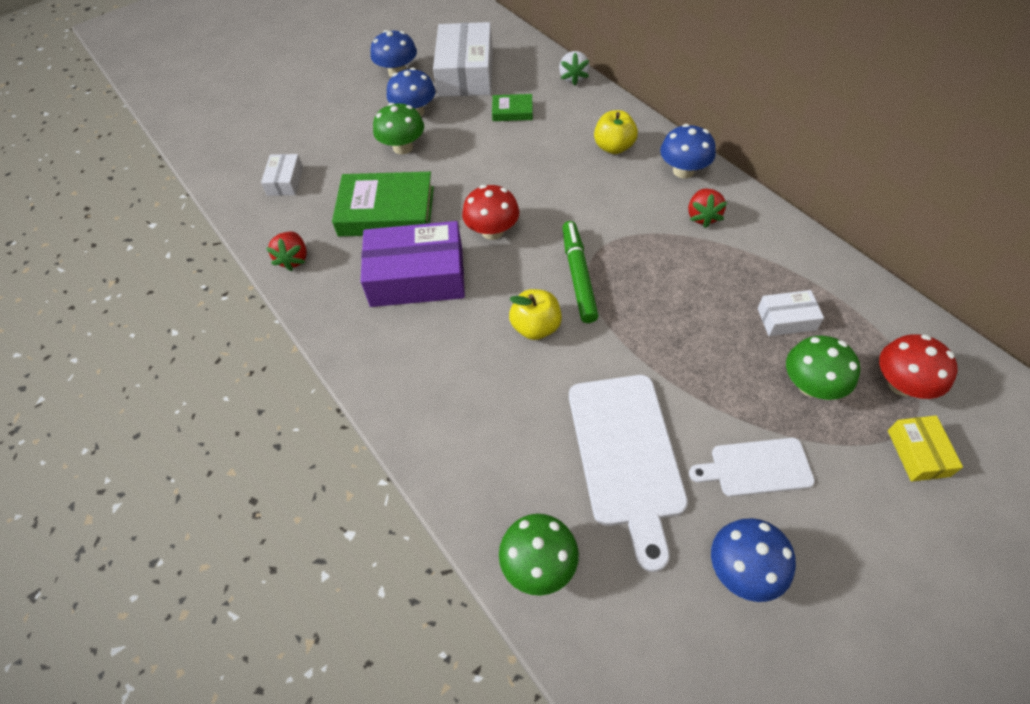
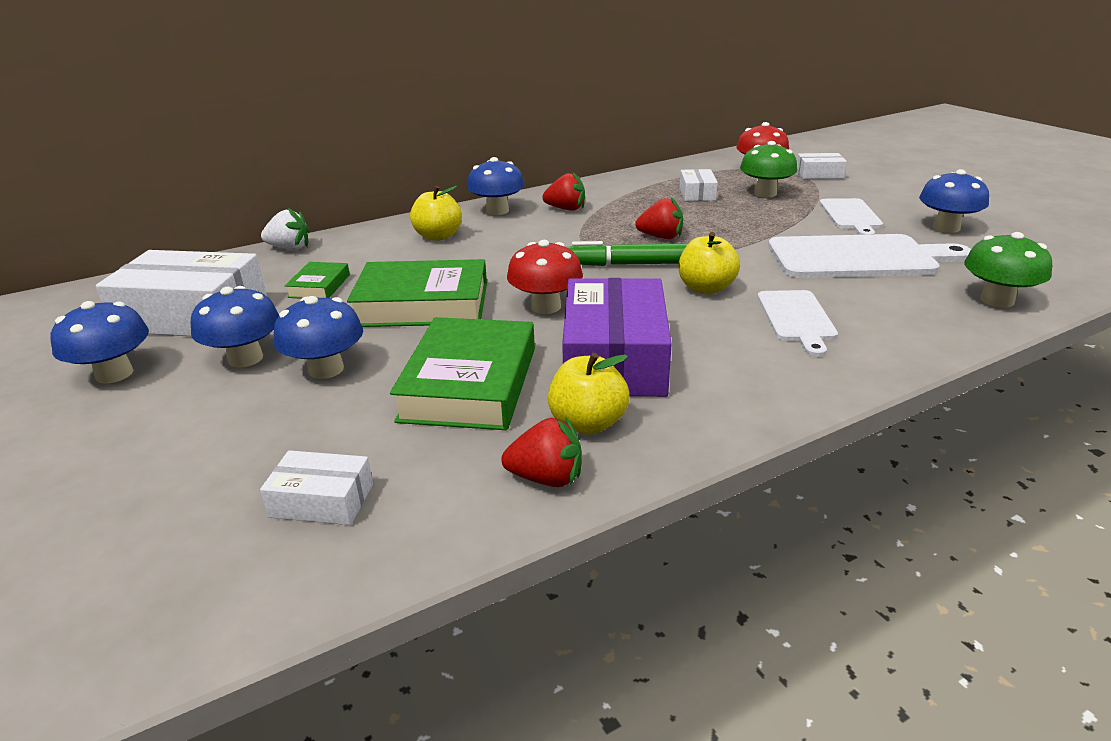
camera: 85 degrees left, 25 degrees down
(343, 270) = (587, 423): none -> yellow apple
(403, 147) = (326, 369): green mushroom -> blue mushroom
(485, 388) = (797, 318): none -> white cutting board
(489, 167) = (422, 304): none -> green book
(646, 292) = (661, 237): none -> red strawberry
(918, 453) = (819, 174): yellow box -> white box

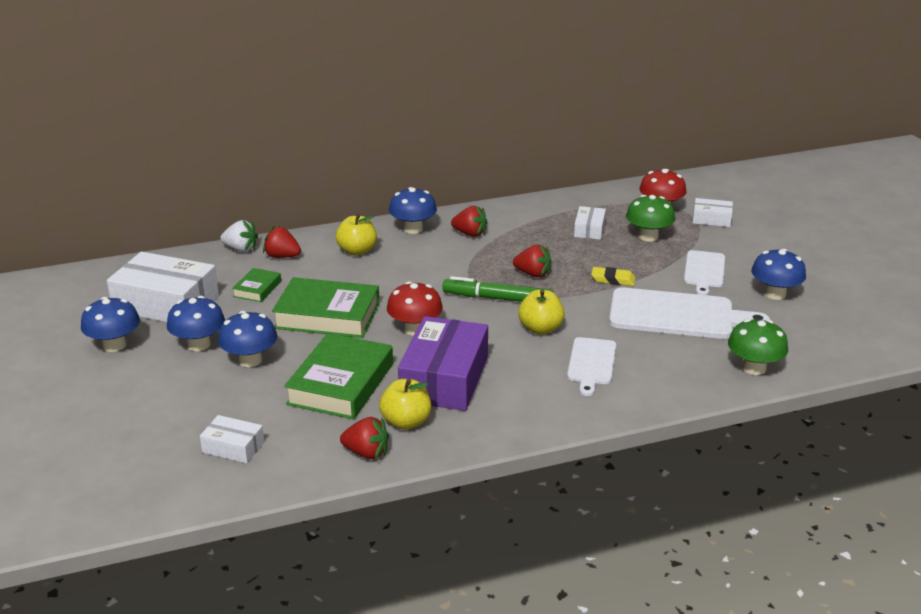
camera: 10 degrees right, 0 degrees up
(345, 250) = (282, 256): none -> red strawberry
(756, 233) = (613, 280): none -> yellow eraser

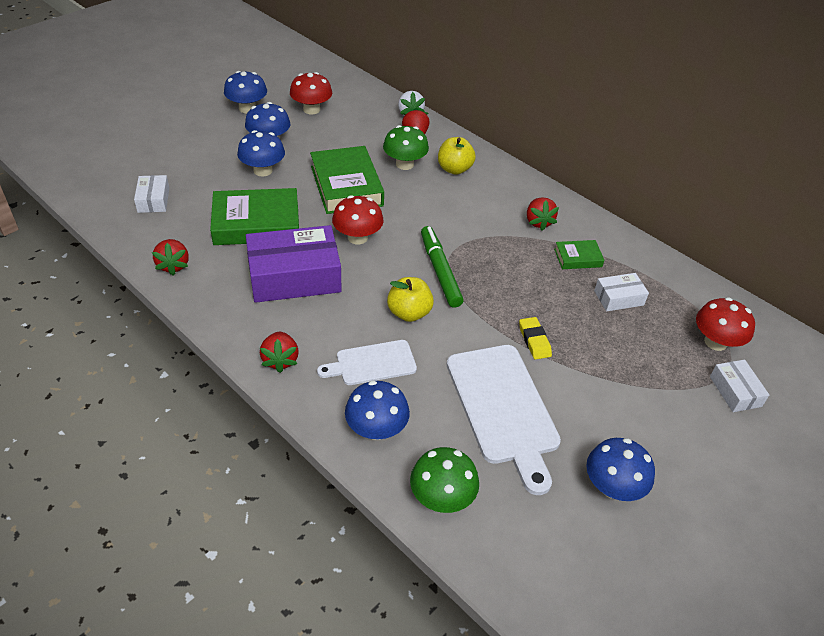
camera: 60 degrees right, 15 degrees up
(166, 304) = (311, 109): white box -> red mushroom
(257, 289) = (360, 140): green book -> green book (578, 258)
(406, 422) = (223, 273): yellow apple -> none
(413, 229) = (517, 187): blue mushroom -> blue mushroom (376, 429)
(533, 274) = (500, 282): red strawberry -> red strawberry (280, 360)
(648, 236) = (645, 346): green mushroom -> green mushroom (404, 164)
(704, 271) = (611, 410): white cutting board -> none

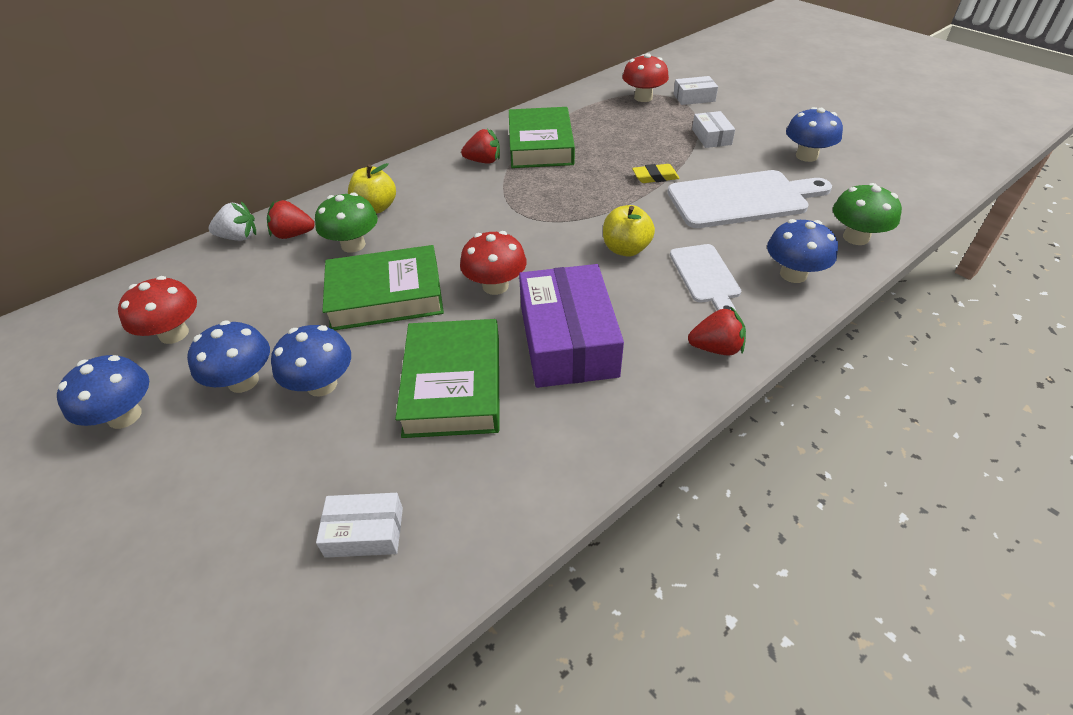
camera: 80 degrees left, 0 degrees up
(173, 265) = (543, 479): red strawberry -> none
(440, 271) = (558, 226): green marker -> none
(578, 258) = (540, 145): green book -> green book, size x2.03
(618, 298) = (595, 131): white box -> white box (711, 137)

